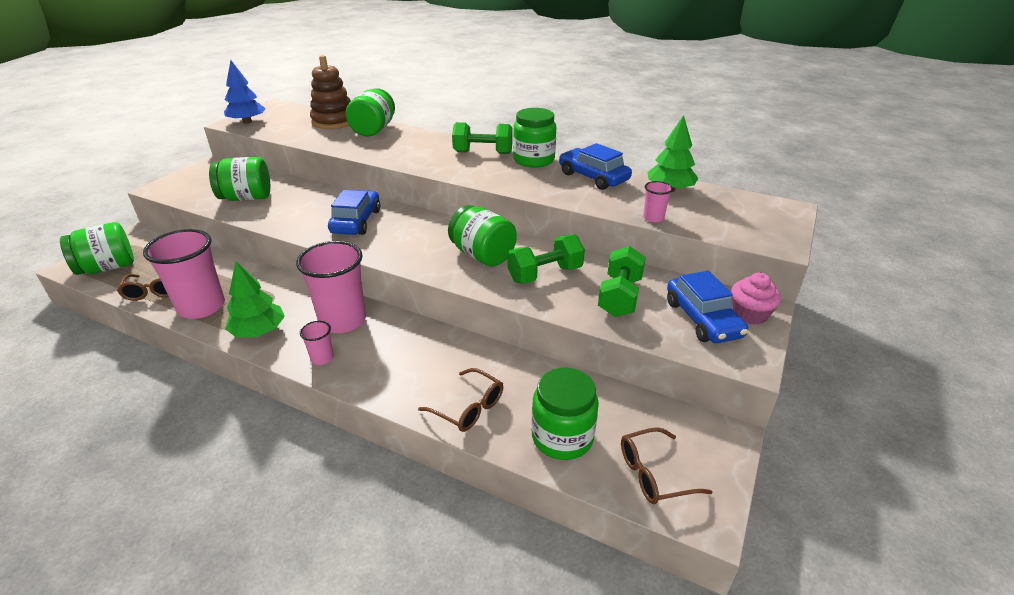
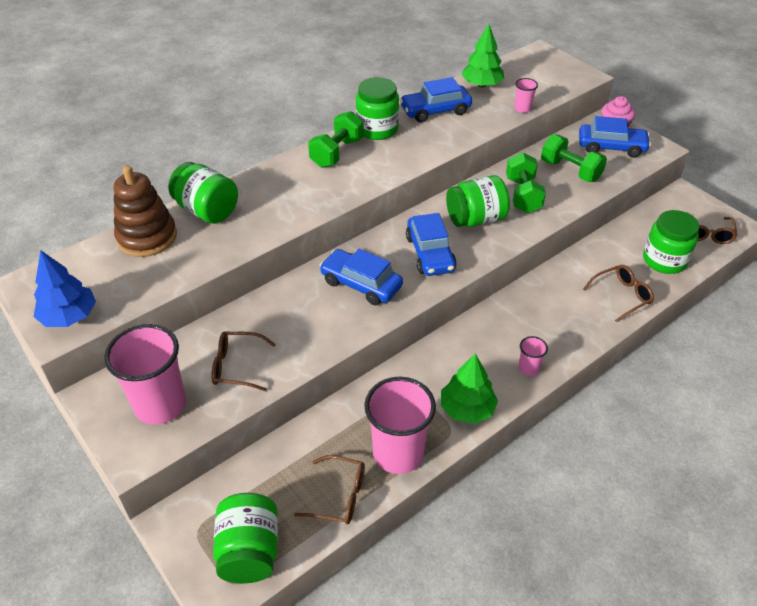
camera: 65 degrees left, 10 degrees up
(246, 198) = (236, 366): green jar -> brown glasses
(343, 320) = (478, 346): pink cup -> pink cup (160, 405)
(415, 243) = (430, 253): none -> blue car

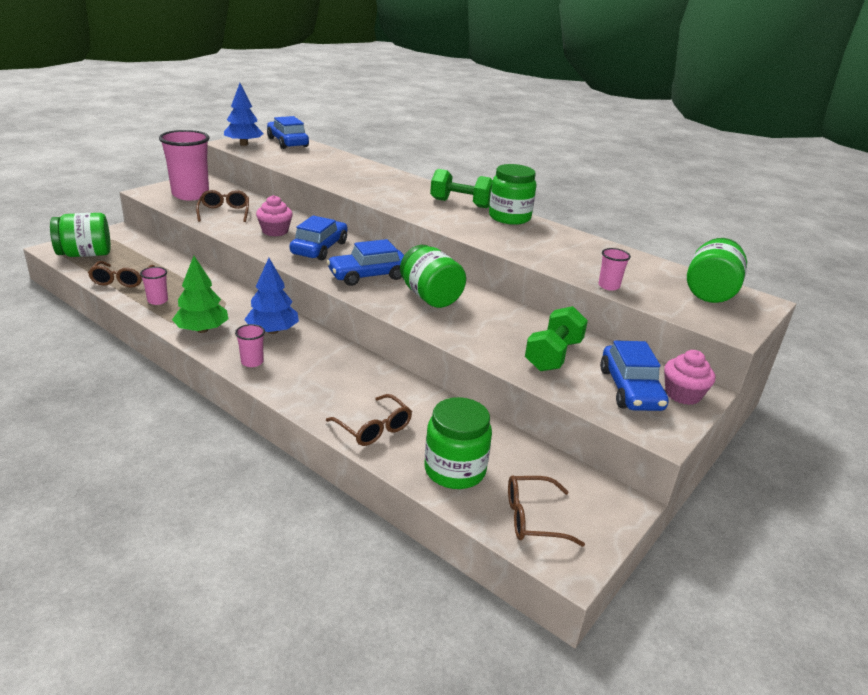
camera: 75 degrees right, 15 degrees down
(147, 237) = (325, 155): brown stacking toy -> none
(207, 210) = (361, 168): green jar -> green jar (710, 292)
(308, 319) = (275, 231): none -> pink cupcake
(398, 453) = (157, 301): pink cup -> pink cup, size x0.45
(435, 111) = (563, 241): blue car -> blue car (287, 142)
(470, 352) = (272, 331): none -> blue tree
(481, 85) = (639, 264): green tree -> none
(522, 195) = (485, 323): green dumbbell -> none

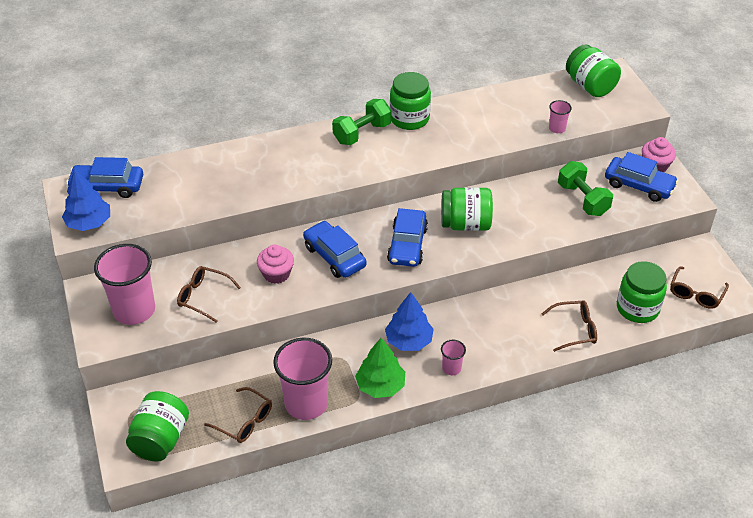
camera: 55 degrees left, 15 degrees up
(157, 301) = (306, 403): pink cup -> pink cup, size x2.21

